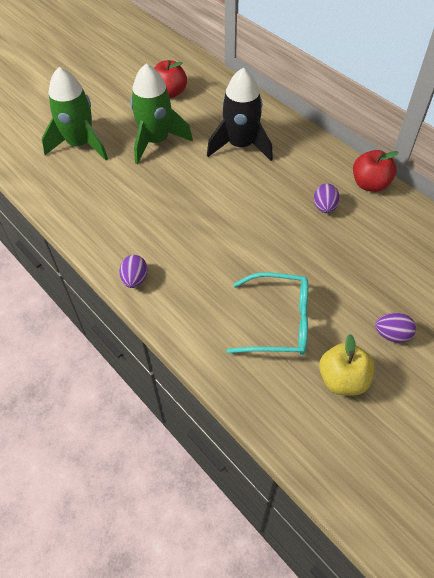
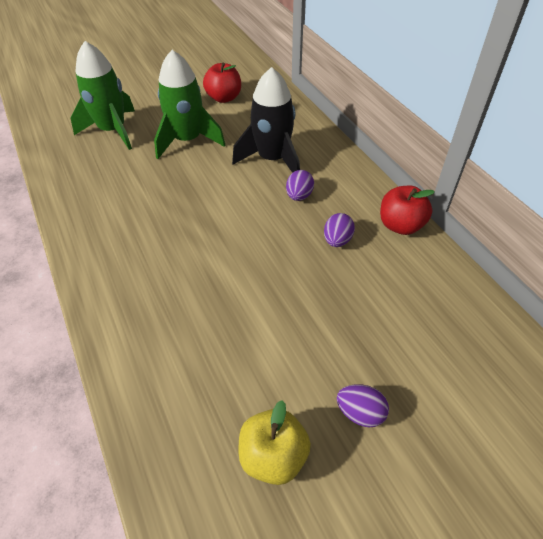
camera: 15 degrees right, 5 degrees down
(135, 279) = (93, 275): purple egg -> purple egg (299, 196)
(278, 322) = (227, 361): turquoise glasses -> none

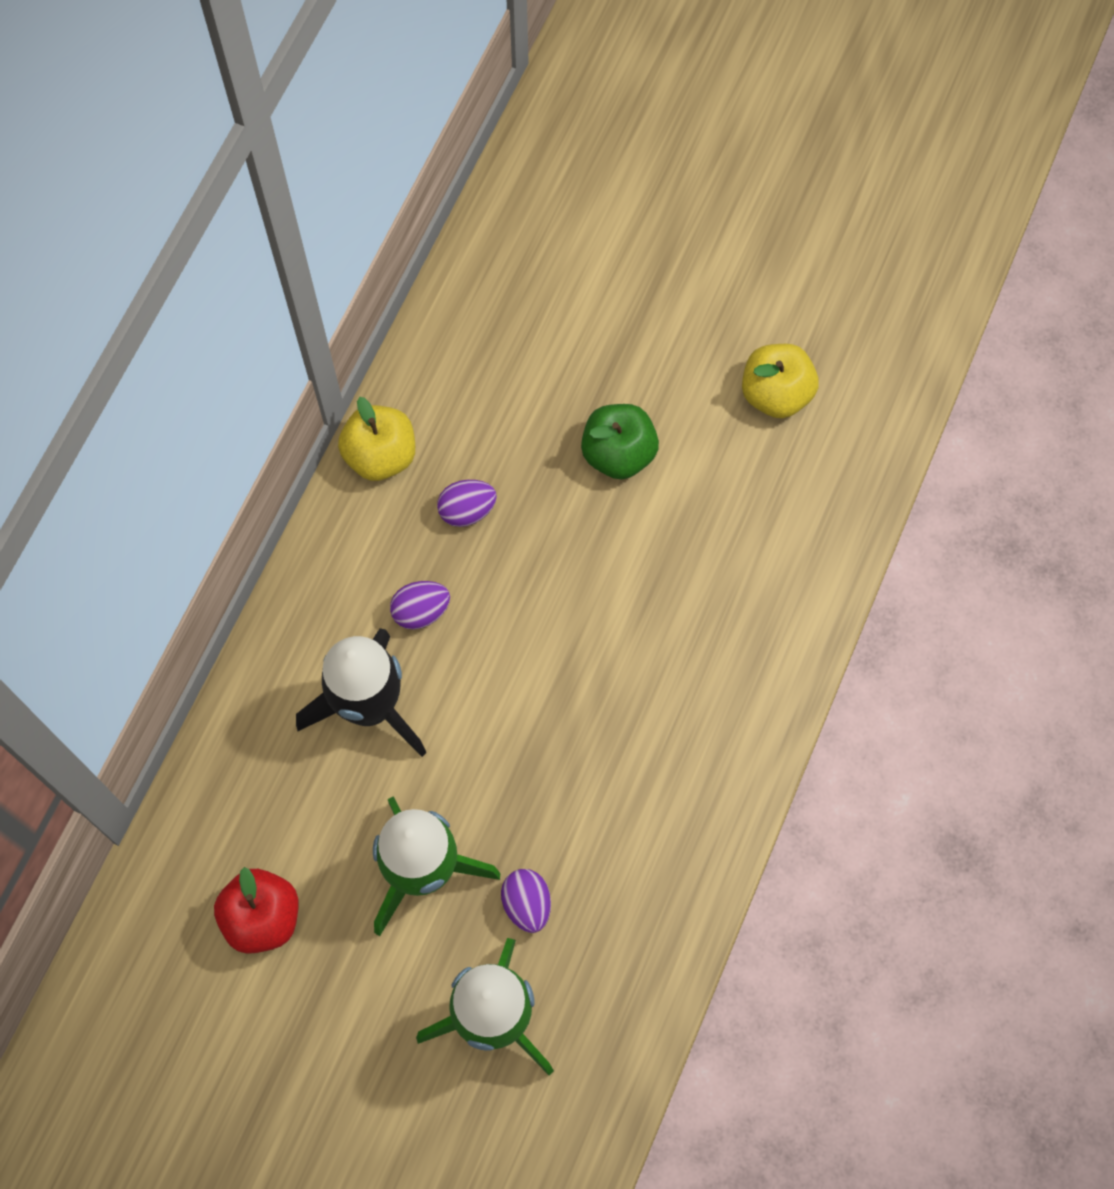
camera: 130 degrees left, 20 degrees up
(311, 328) = (618, 454): none -> green apple
(360, 412) = (674, 352): purple egg -> purple egg (527, 904)
(400, 225) = (380, 455): red apple -> yellow apple

